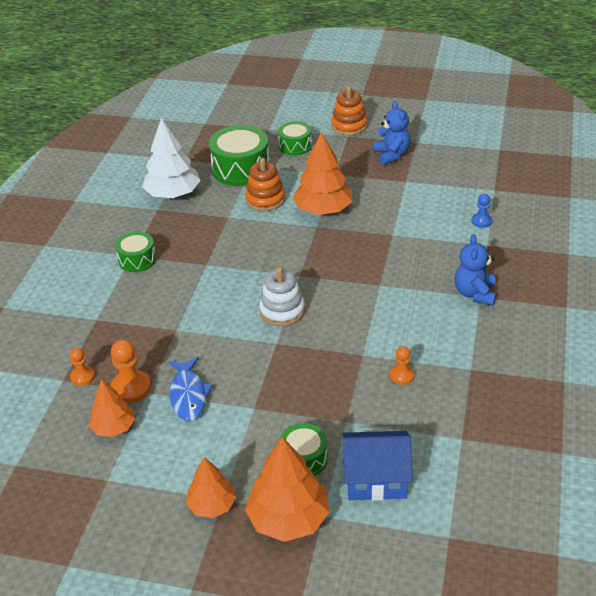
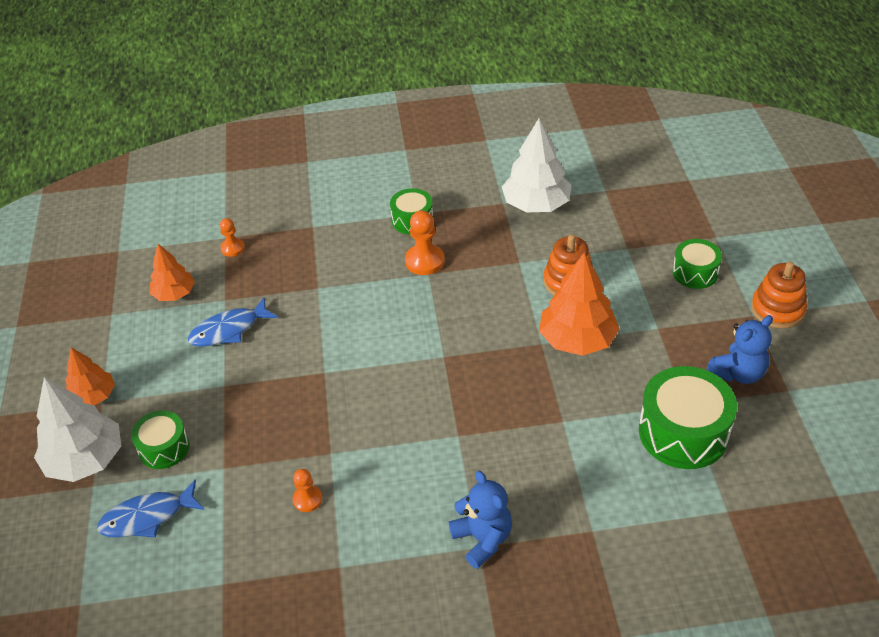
camera: 70 degrees right, 5 degrees up
(131, 388) = (227, 286): orange pawn -> orange pawn (424, 261)
(241, 169) = (616, 241): green drum -> green drum (683, 432)
(282, 311) = (377, 360): white stacking toy -> none
(288, 518) = (85, 459): orange tree -> white tree
(376, 479) = (147, 517): blue house -> blue fish
(475, 293) = (482, 539): blue teddy bear -> blue teddy bear turned 75 degrees clockwise
(481, 221) = (642, 512): blue pawn -> none

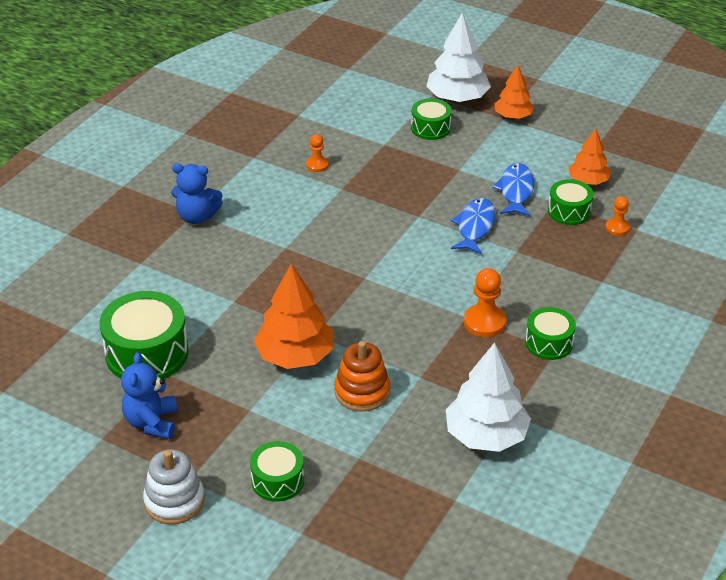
camera: 125 degrees right, 5 degrees down
(147, 517) = (381, 106): blue fish -> blue fish (475, 227)
(232, 284) = (569, 211): none -> green drum
(777, 309) = (174, 501): orange stacking toy -> white stacking toy

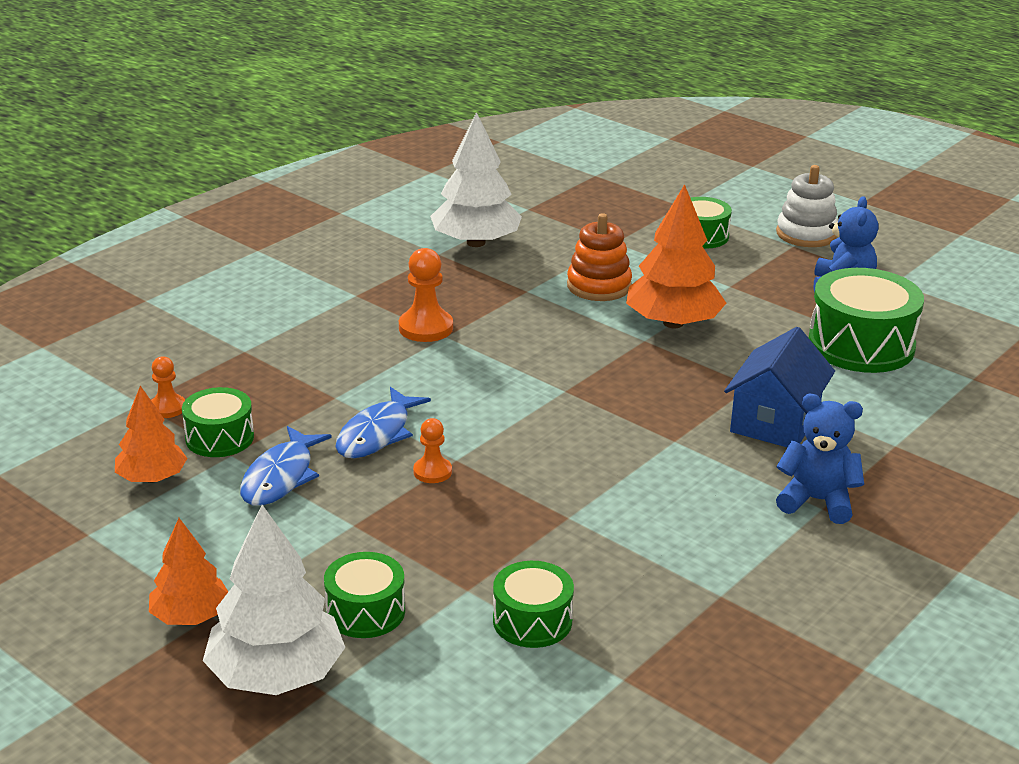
camera: 170 degrees left, 10 degrees down
(218, 271) = (775, 422): none -> blue house
(317, 165) = (603, 564): orange pawn -> orange pawn (432, 472)
(549, 343) = (359, 302): green drum -> green drum (532, 621)

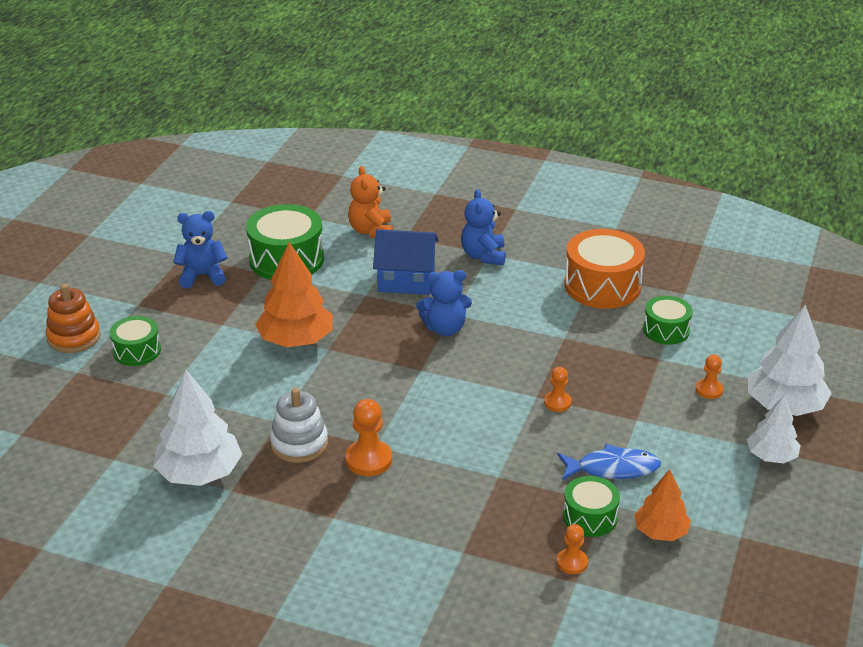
camera: 110 degrees left, 5 degrees up
(190, 616) = (771, 456): orange tree -> white tree
(365, 611) = (709, 390): green drum -> orange pawn
(377, 434) = (531, 440): blue fish -> none
(599, 286) = (252, 386): orange stacking toy -> orange stacking toy (74, 337)
(643, 426) = (445, 328): none -> blue teddy bear
(685, 594) = (602, 286): none -> orange drum
(806, 234) = (114, 301): white stacking toy -> white stacking toy (299, 444)
(919, 420) = (371, 231): none -> orange teddy bear

